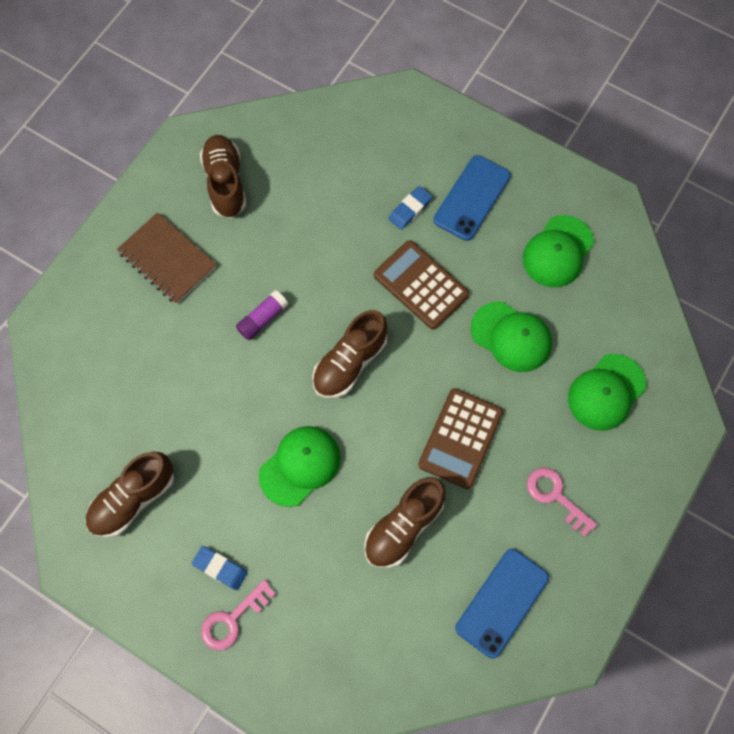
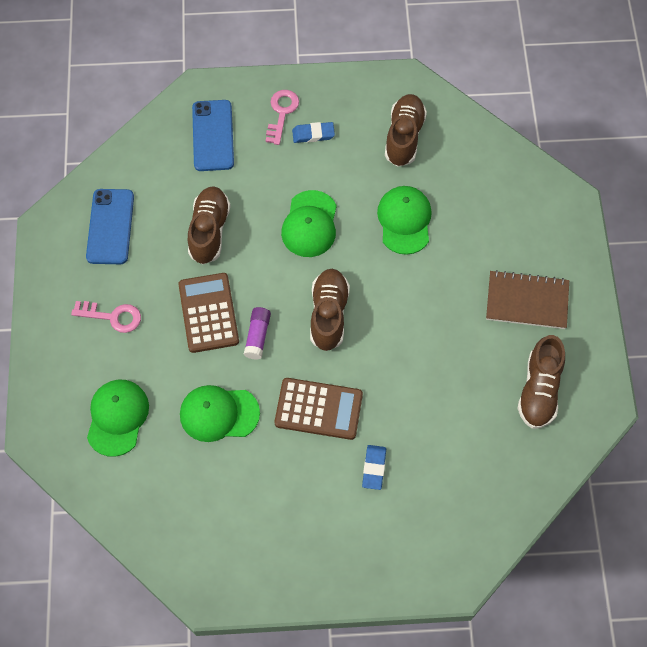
camera: 145 degrees right, 5 degrees down
(225, 183) = (539, 390): brown shoe -> brown shoe turned 60 degrees clockwise
(262, 319) = (418, 304): purple glue stick -> purple glue stick (257, 336)
(472, 198) = (330, 514): blue phone -> blue phone (213, 136)
(557, 251) = (226, 513): green cap -> green cap (404, 221)

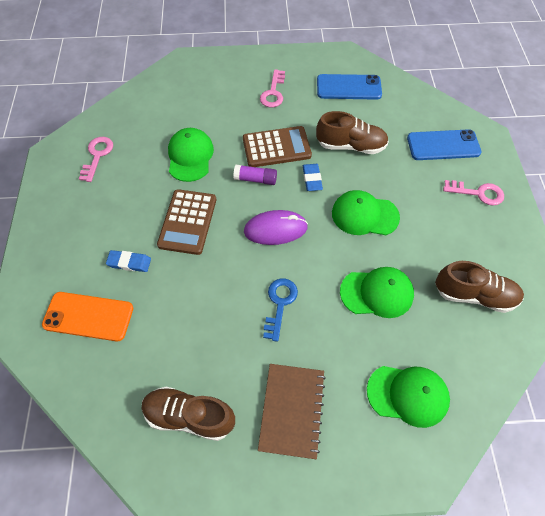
camera: 90 degrees right, 5 degrees down
(117, 417) = (193, 99): green cap -> green cap (408, 395)
(213, 531) = (97, 156): none -> pink key
(313, 134) = (460, 217): blue eraser -> blue eraser (312, 179)
(328, 314) = (275, 229): brown shoe -> purple mouse
(419, 311) = (280, 304): none -> blue key
(441, 502) = (88, 316): none -> orange phone

